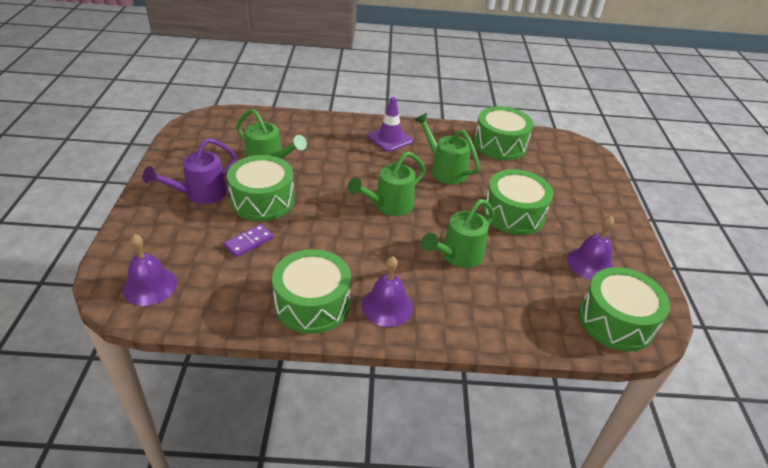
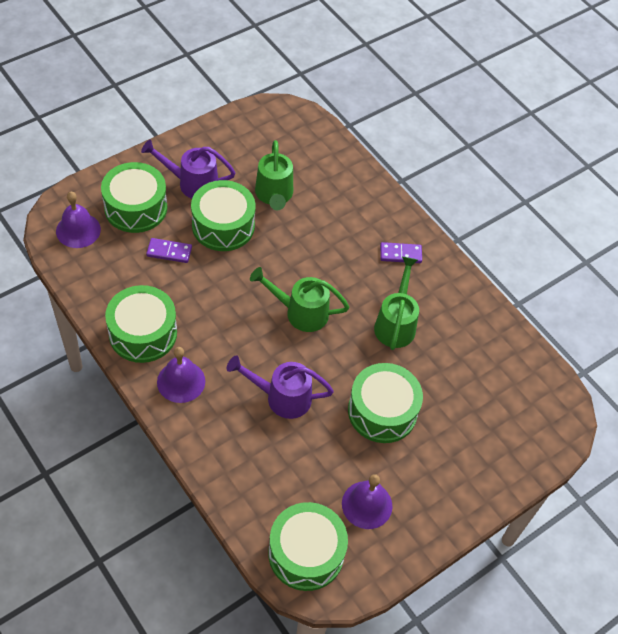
camera: 50 degrees right, 15 degrees up
(390, 138) = (400, 254): purple traffic cone -> purple domino
(457, 256) = (281, 397): green watering can -> purple watering can
(500, 144) = (488, 346): green drum -> green drum (136, 208)

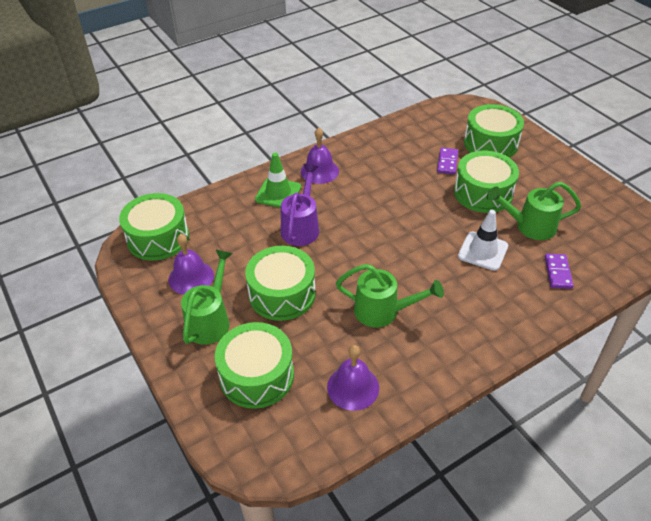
camera: 100 degrees right, 10 degrees down
(78, 230) = (460, 116): purple bell -> purple bell (353, 387)
(143, 333) = (364, 151): green drum -> green drum (257, 375)
(192, 183) = (528, 174): purple watering can -> none
(223, 425) = (278, 193): none -> green traffic cone
(300, 312) = (391, 241): green watering can -> green watering can (211, 320)
(311, 237) = (483, 251): none -> white traffic cone
(400, 254) = (474, 322): purple domino -> purple domino (557, 272)

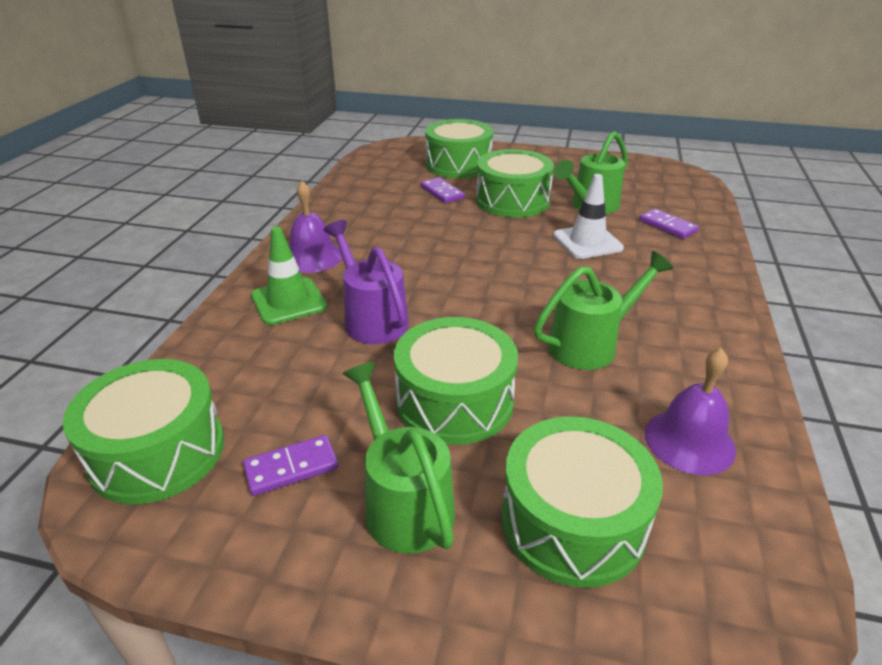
camera: 45 degrees left, 10 degrees down
(191, 277) = (291, 468): purple bell -> purple domino

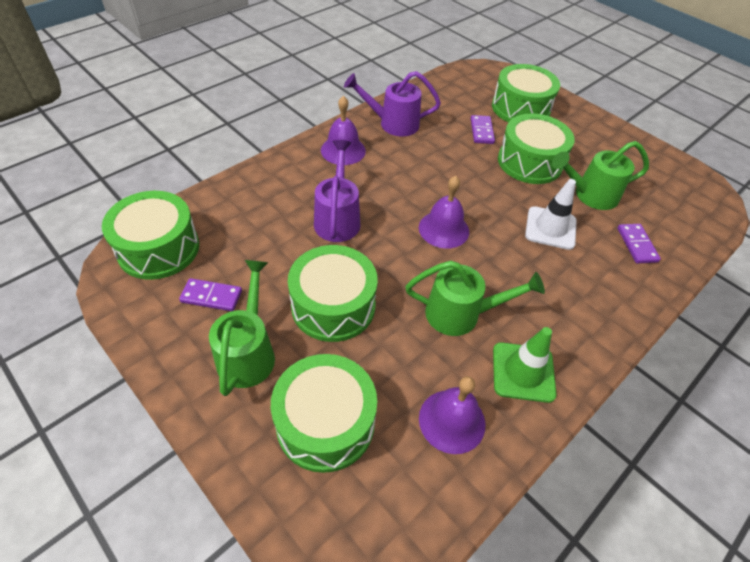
camera: 30 degrees right, 15 degrees up
(288, 301) = (300, 180): green traffic cone -> green traffic cone (523, 372)
(344, 216) = (392, 123): none -> purple watering can
(494, 282) = (443, 229): none -> purple bell

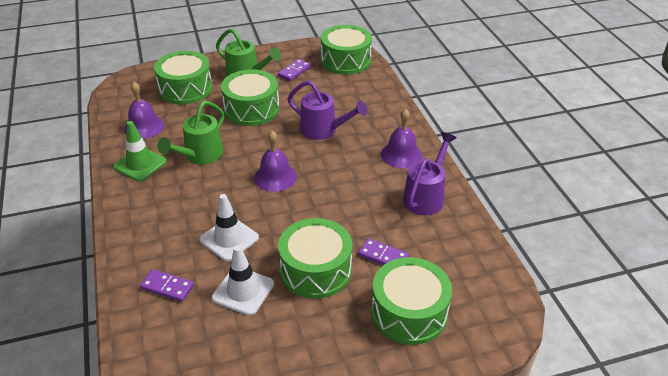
camera: 120 degrees right, 10 degrees down
(590, 195) = (243, 291): green watering can -> white traffic cone

